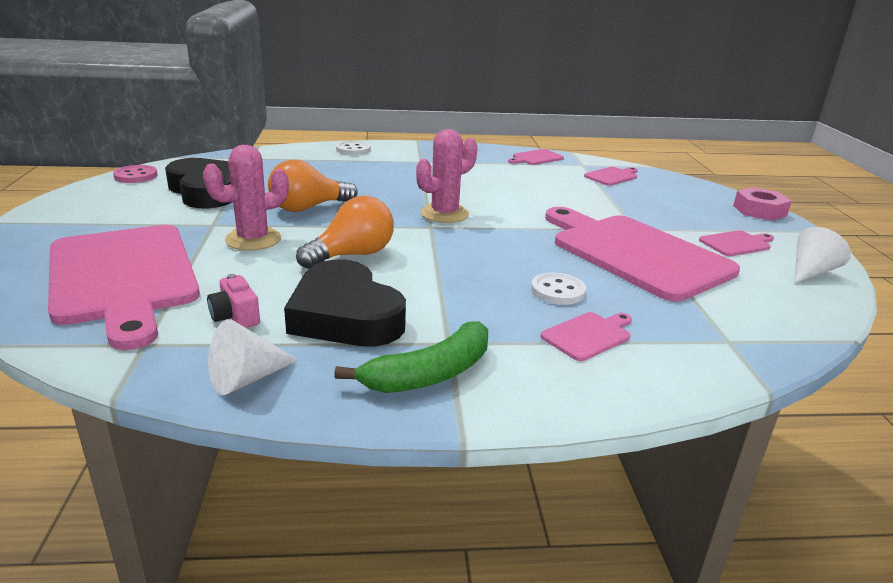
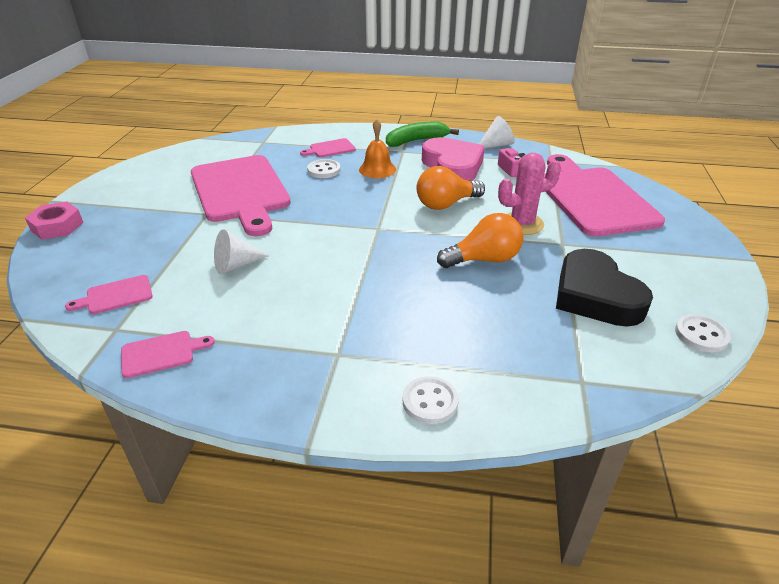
camera: 165 degrees left, 10 degrees up
(136, 176) = (701, 335): pink button -> white button
(345, 315) = (452, 166): black heart -> pink heart
(444, 214) = (358, 242): pink cactus -> none
(474, 299) = (377, 169): none -> orange bell
(737, 243) = (149, 194): pink cutting board -> none
(811, 272) = (142, 170): white cone -> white cone (236, 265)

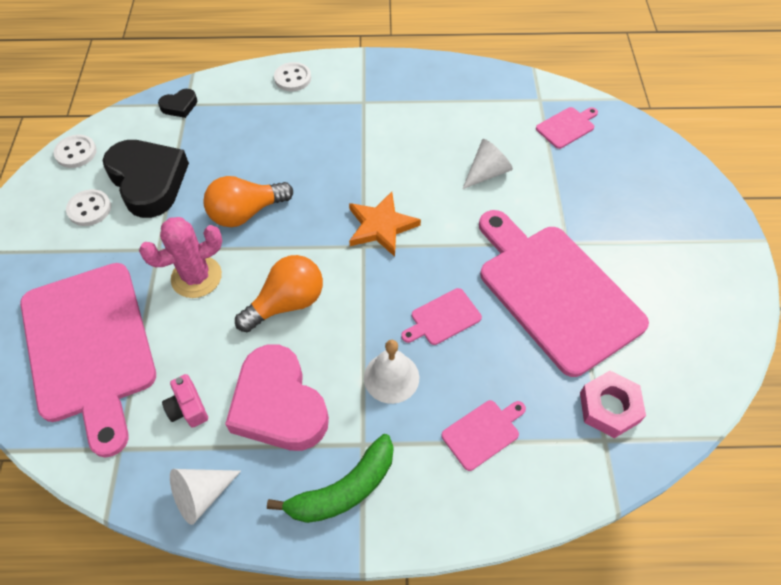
camera: 170 degrees right, 20 degrees up
(57, 226) = (708, 199): pink nut -> pink nut (609, 407)
(161, 353) = (490, 86): pink cutting board -> pink cutting board (443, 318)
(324, 170) = (468, 362): white button -> white button (89, 209)
(358, 238) = (381, 226): none -> orange star
(377, 169) = (391, 377): orange bell -> white bell
(591, 379) = (179, 106): none -> black heart

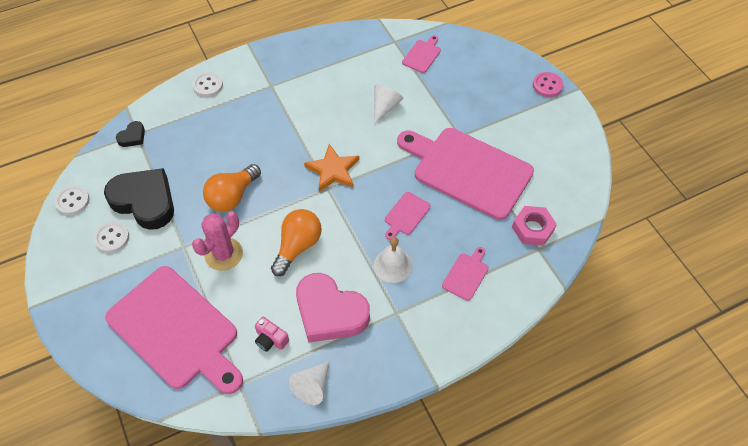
camera: 25 degrees left, 0 degrees up
(344, 489) = (400, 343): green banana -> none
(721, 221) = (547, 85): none -> pink button

